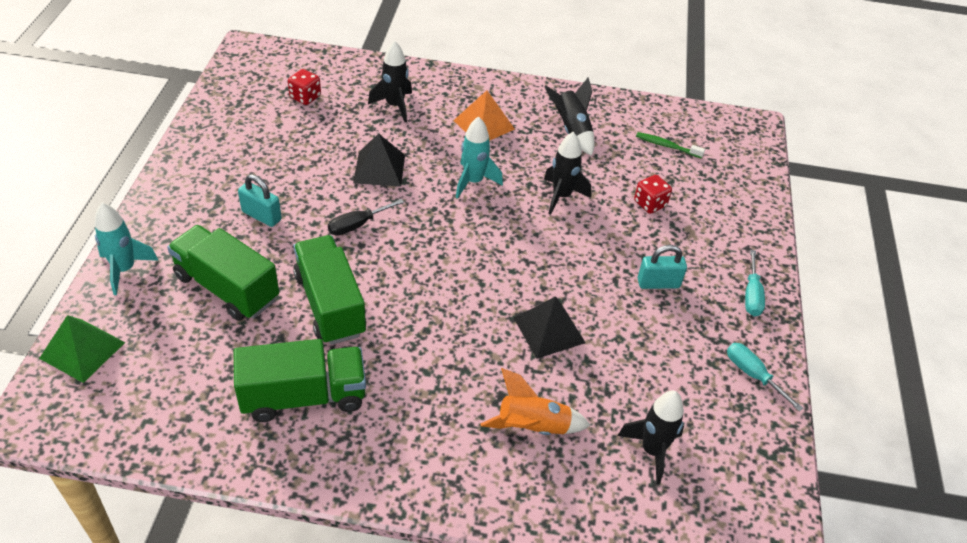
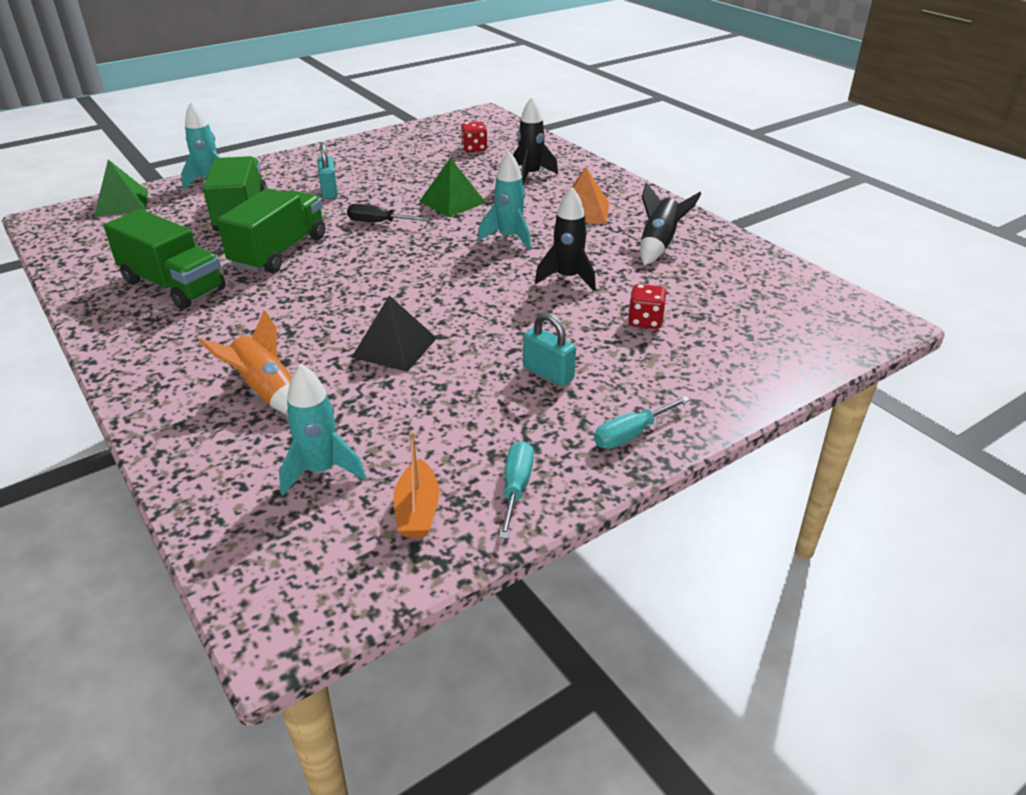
camera: 50 degrees right, 10 degrees down
(379, 168) = (452, 202): black pyramid -> green pyramid
(652, 450) = (321, 470): black rocket -> turquoise rocket
(666, 146) = (741, 293): green toothbrush -> none
(733, 430) = (417, 510): none -> orange boat

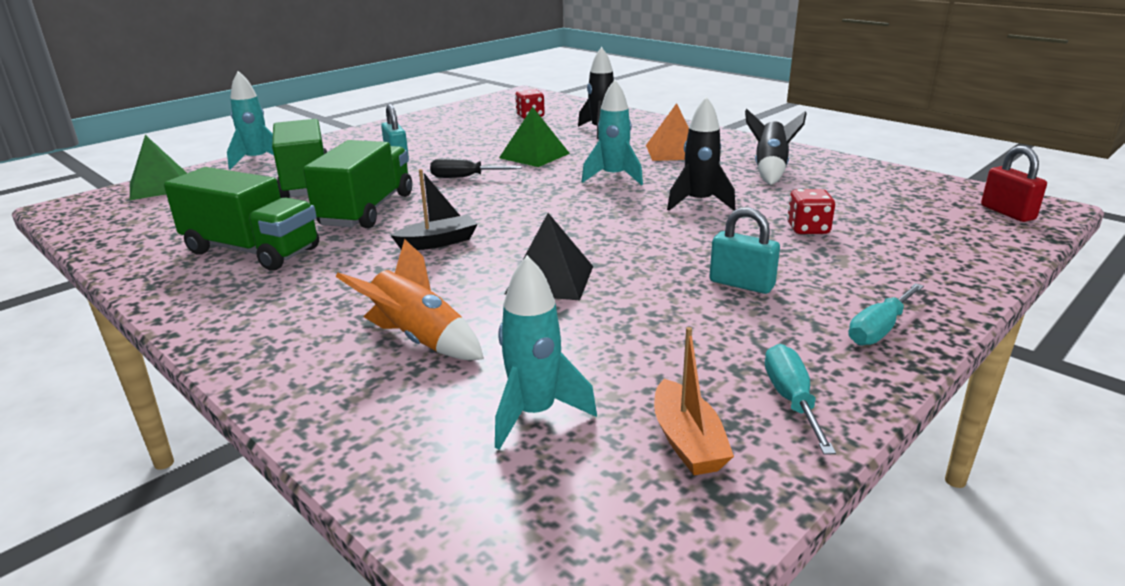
camera: 10 degrees left, 10 degrees down
(323, 295) = (438, 242): none -> black boat
(844, 325) = (1007, 213): none -> red padlock

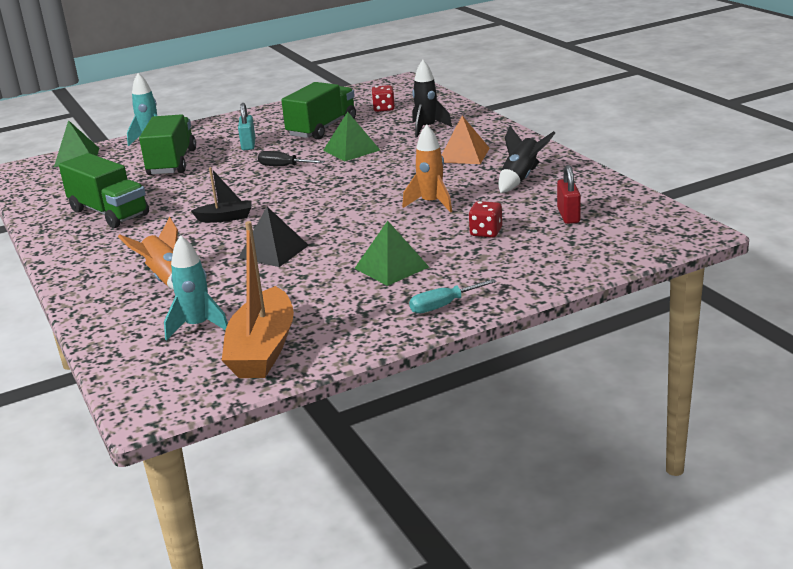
camera: 20 degrees right, 0 degrees up
(367, 210) = (197, 188): green truck -> green truck (322, 128)
(613, 177) = (391, 176): turquoise rocket -> none
(687, 442) = (263, 349): orange boat -> orange boat, size x1.88
(699, 203) = (431, 203): black rocket -> orange rocket
(741, 284) = (391, 267): turquoise padlock -> green pyramid
(791, 400) = (341, 337): turquoise screwdriver -> none
(1007, 213) = (659, 234): red padlock -> red padlock (568, 215)

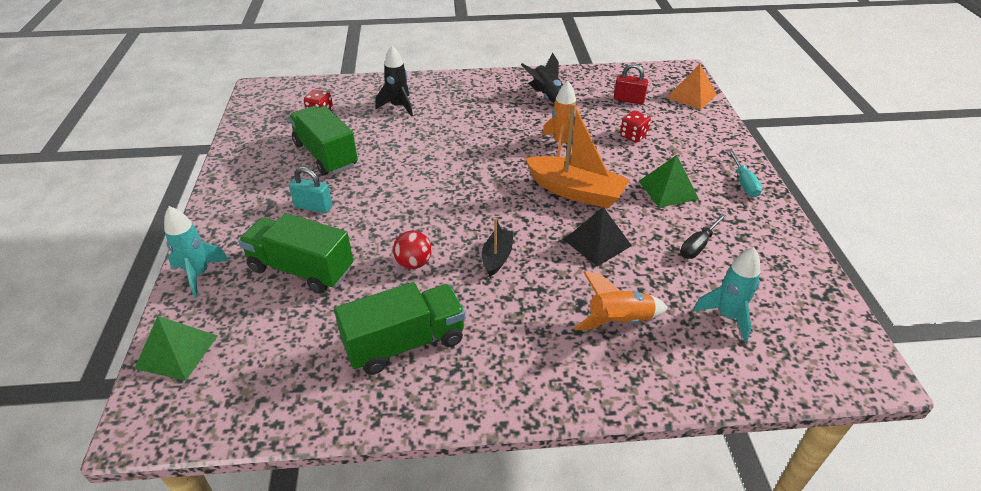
camera: 70 degrees left, 15 degrees up
(200, 192) = (413, 263): none -> red ball
(263, 349) = (783, 284): orange boat -> orange boat (576, 191)
(283, 166) = (401, 197): black screwdriver -> black screwdriver (698, 245)
(351, 150) = (403, 152): green pyramid -> none
(463, 155) = (477, 107): orange pyramid -> orange pyramid (691, 96)

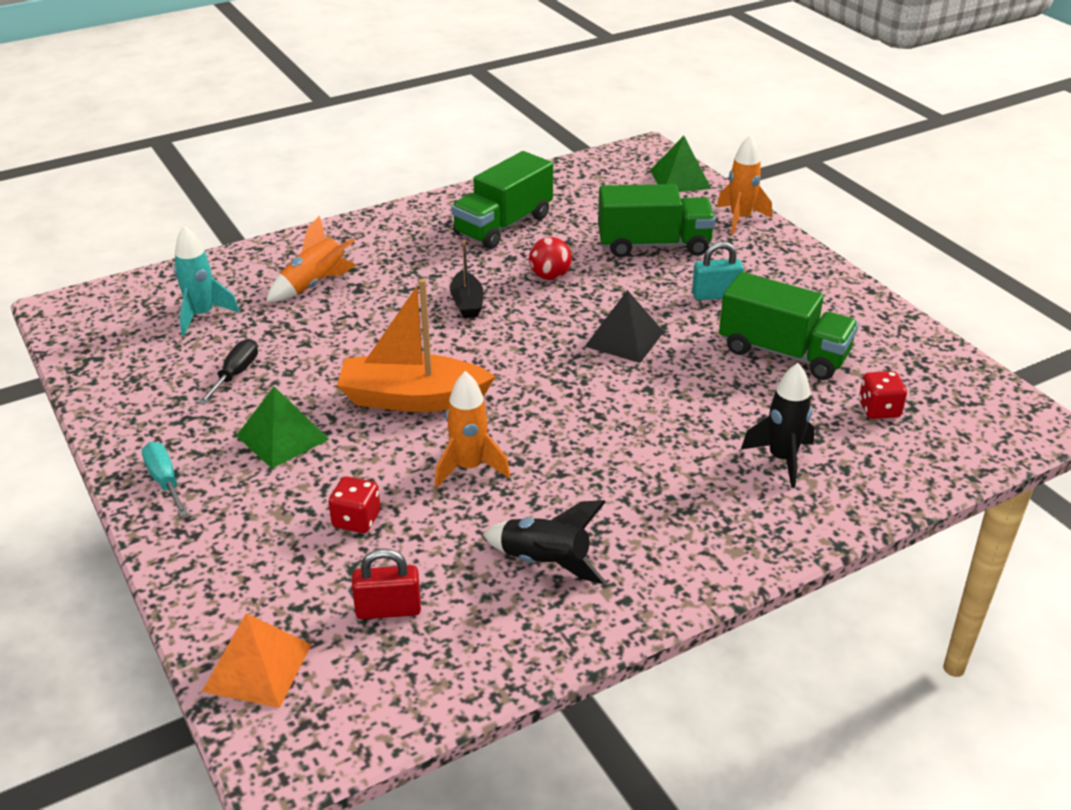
camera: 155 degrees right, 5 degrees down
(199, 274) = (740, 219): turquoise rocket -> orange rocket
(597, 242) = (360, 346): black pyramid -> black pyramid (624, 339)

